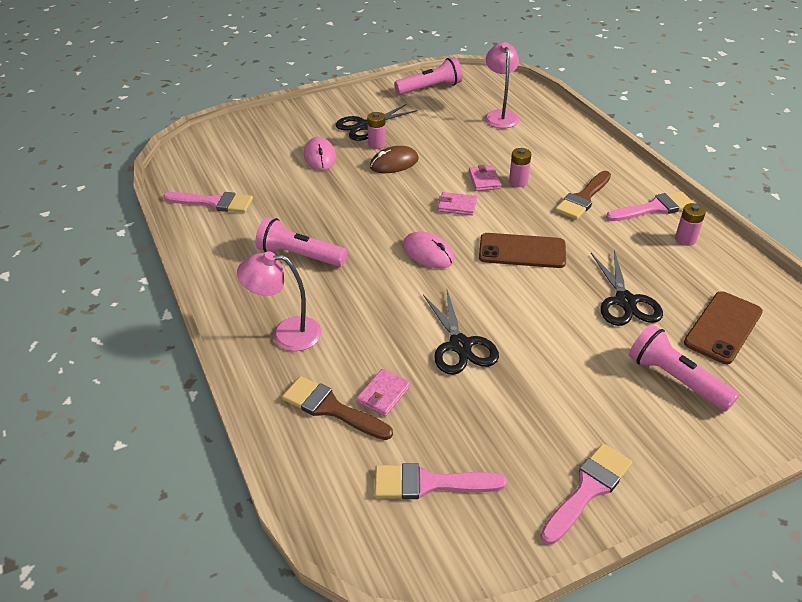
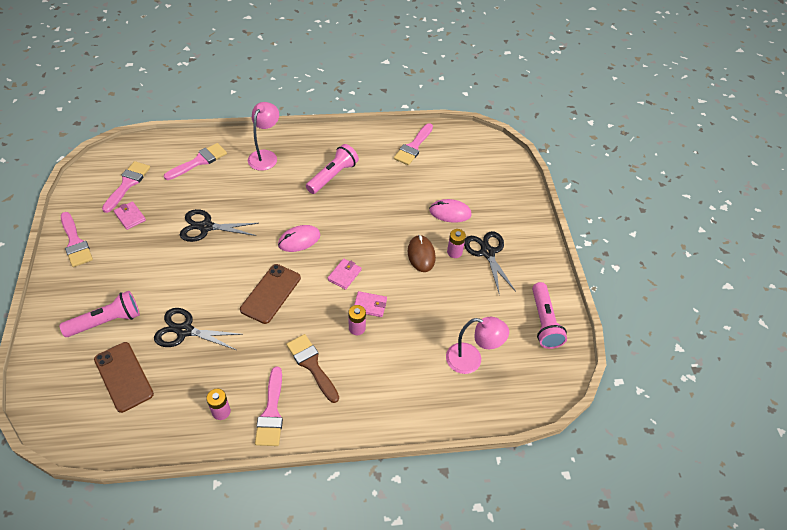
camera: 105 degrees right, 10 degrees up
(331, 408) = (199, 161): brown brush -> pink brush
(383, 394) = (193, 183): pink wallet -> pink wallet (130, 217)

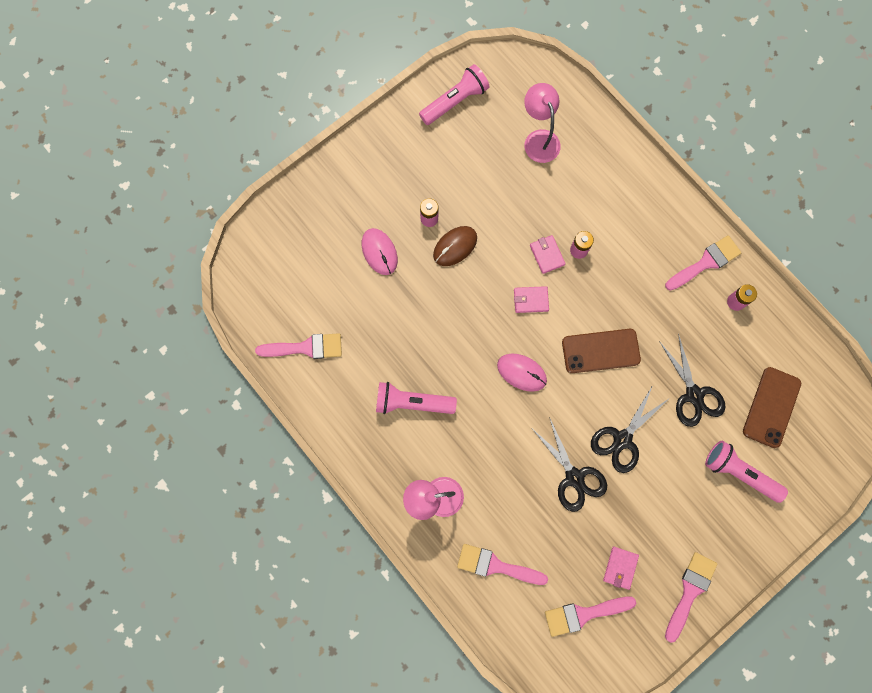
camera: 120 degrees left, 25 degrees up
(312, 365) = (641, 262): brown brush -> none
(487, 252) = (408, 189): black scissors -> black scissors (622, 439)

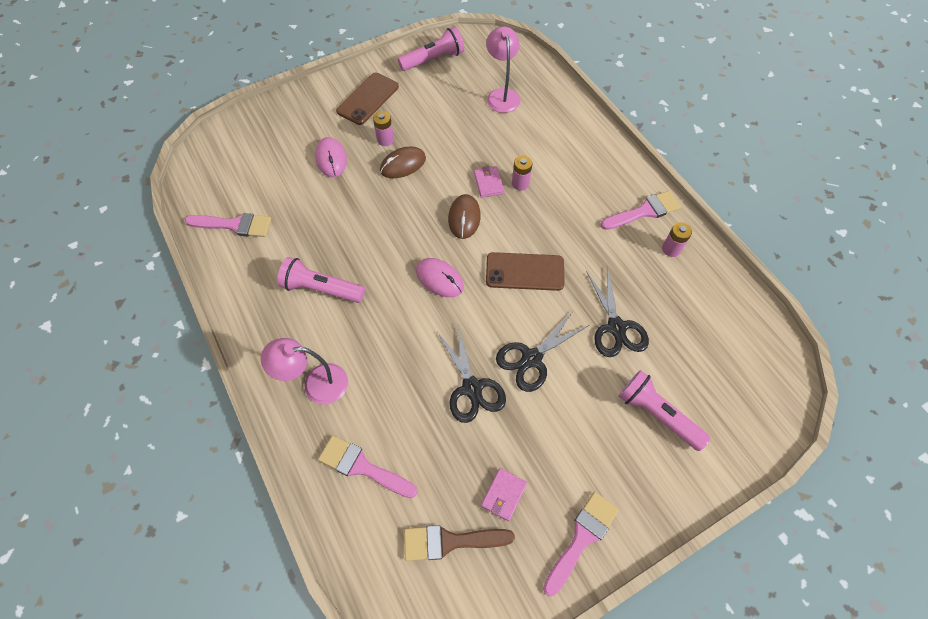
camera: 10 degrees right, 15 degrees down
(531, 300) = (464, 218): pink wallet -> brown mouse
(584, 614) = (450, 541): pink brush -> brown brush
(771, 407) = (699, 353): brown phone -> brown phone (368, 99)

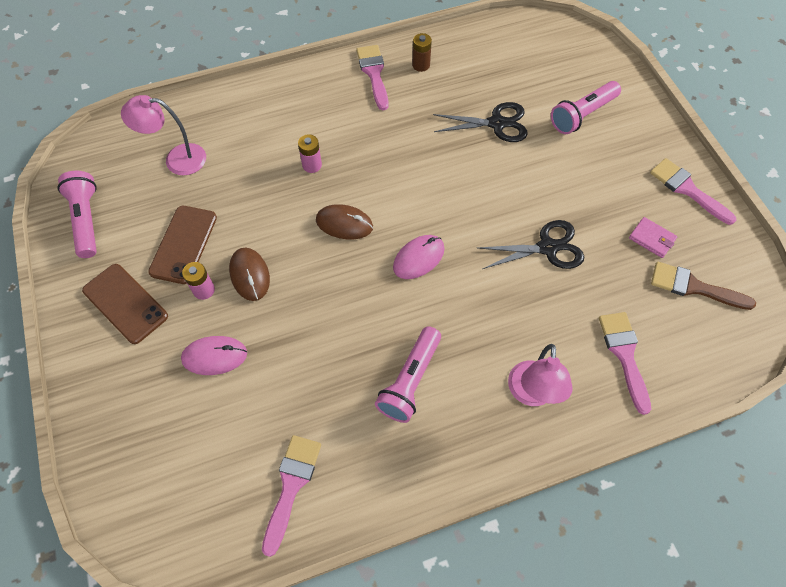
camera: 80 degrees left, 0 degrees up
(362, 467) = (624, 355): pink brush -> pink brush turned 135 degrees clockwise
(450, 541) = (694, 287): brown brush -> brown brush turned 105 degrees clockwise
(488, 183) = (303, 194): pink wallet -> none
(524, 272) = (424, 181): brown phone -> brown phone (183, 244)
(531, 358) = (521, 193): black scissors -> none
(671, 249) = (421, 65): pink battery -> brown battery

